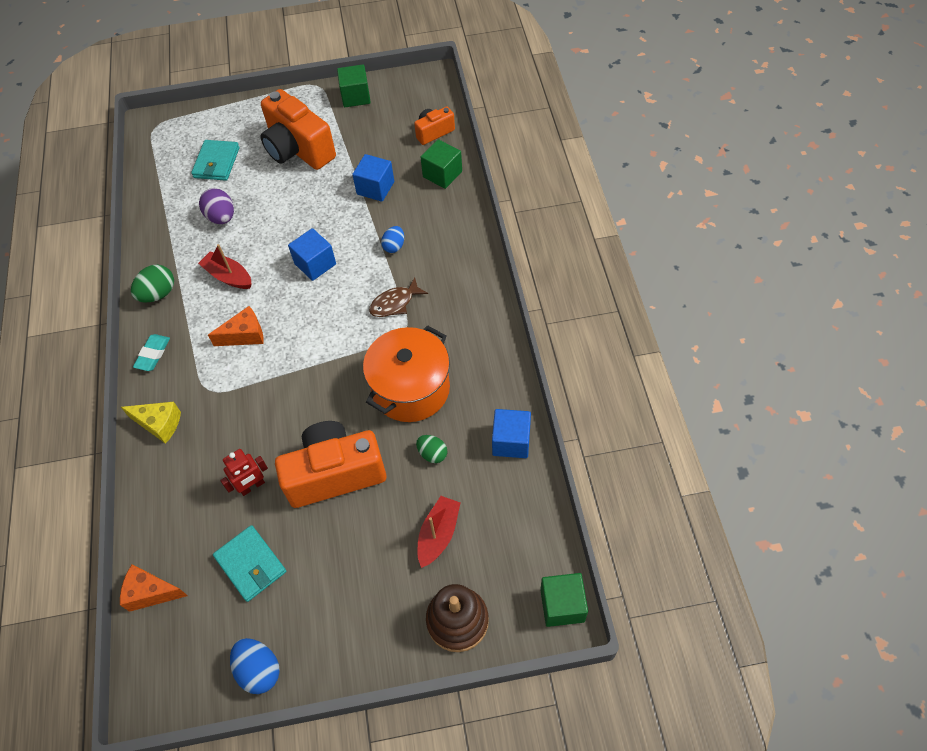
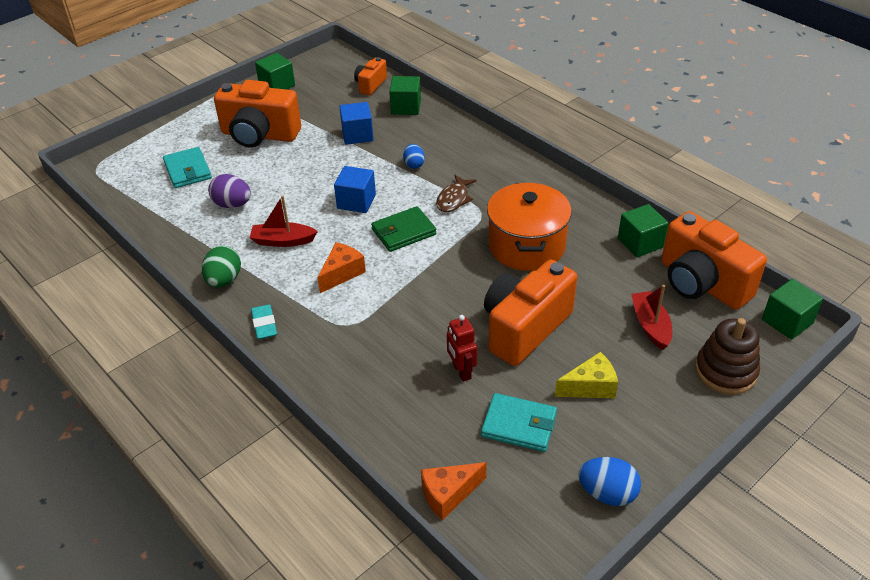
camera: 35 degrees left, 15 degrees down
(159, 424) = (325, 370): yellow cheese -> yellow cheese (590, 387)
(252, 486) = (461, 371): red robot -> red robot turned 135 degrees clockwise
(325, 317) = (404, 232): none -> green wallet
(432, 454) = (589, 278): green egg -> none
(511, 441) = (640, 243): blue cube -> green cube
(524, 517) = (701, 283): none -> orange camera

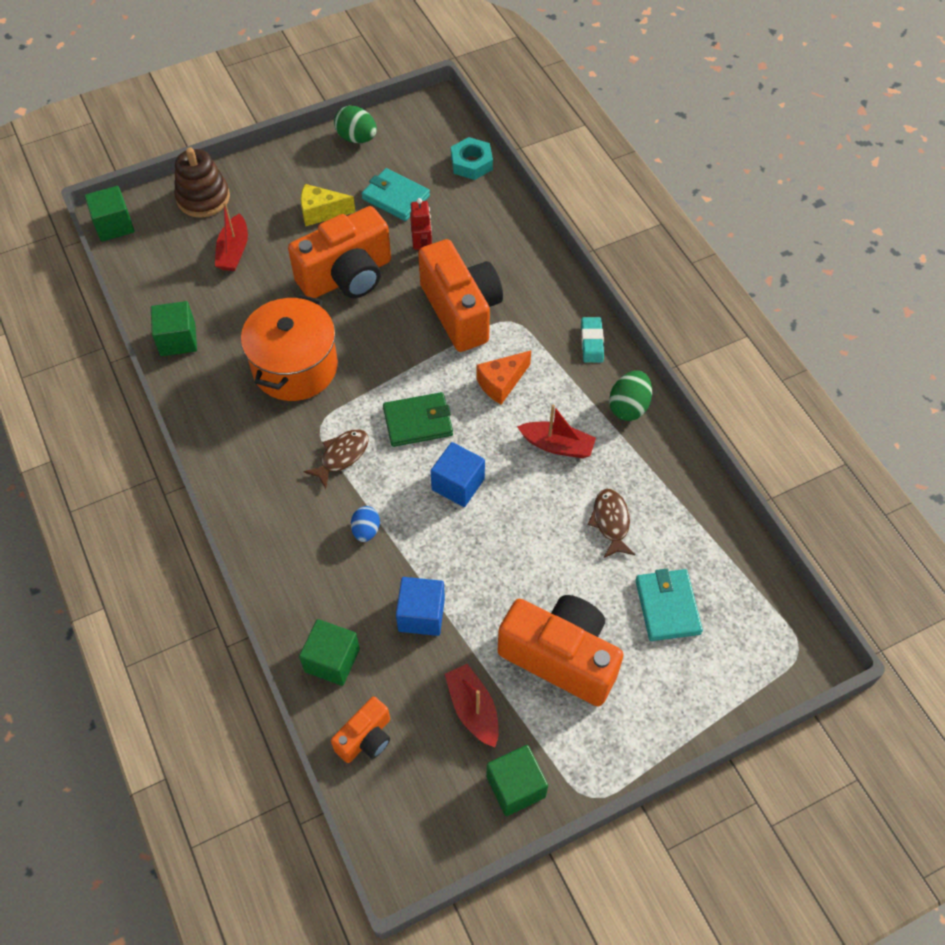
camera: 165 degrees left, 15 degrees up
(232, 204) = (611, 522): purple egg -> brown fish
(310, 106) = (473, 709): none -> red boat
(448, 494) = (471, 163): orange cheese -> turquoise nut
(607, 493) = (357, 138): blue egg -> green egg
(701, 283) = (155, 280): orange camera -> orange camera (461, 311)

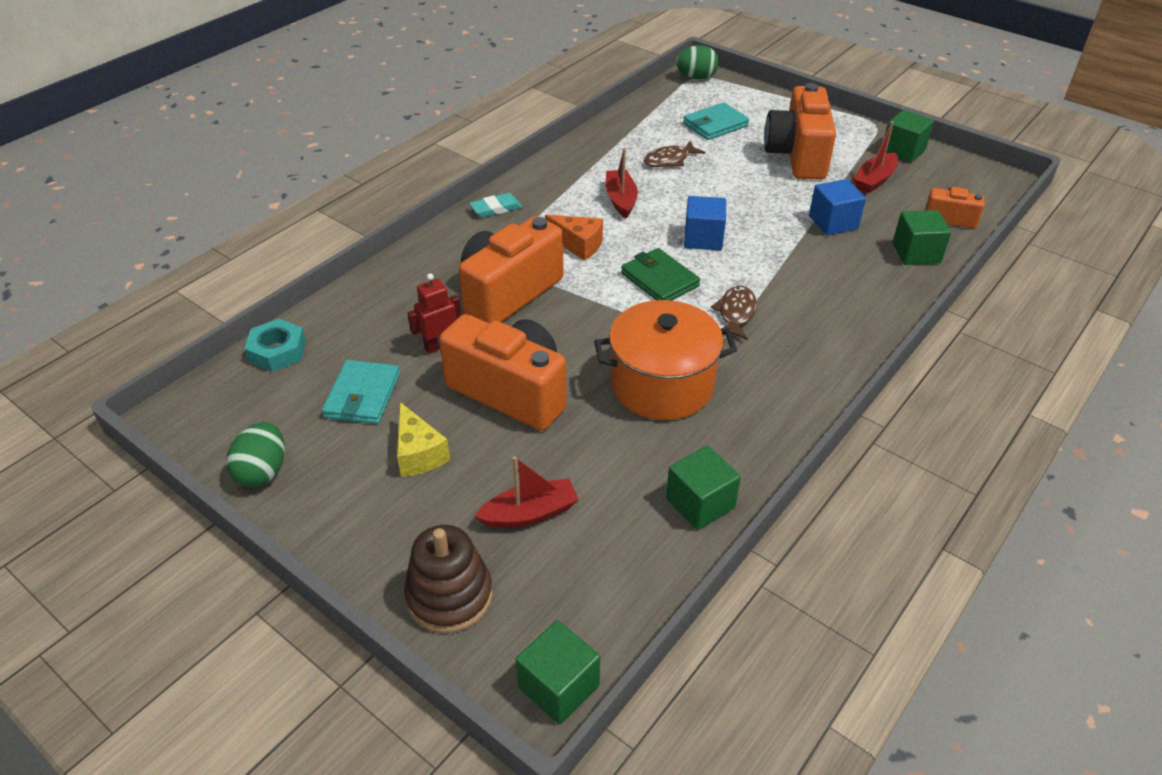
camera: 115 degrees left, 15 degrees down
(342, 456) = (735, 313): brown fish -> brown fish turned 90 degrees clockwise
(366, 530) = (793, 273): blue egg -> none
(628, 407) = (553, 175): green egg -> green egg (696, 77)

